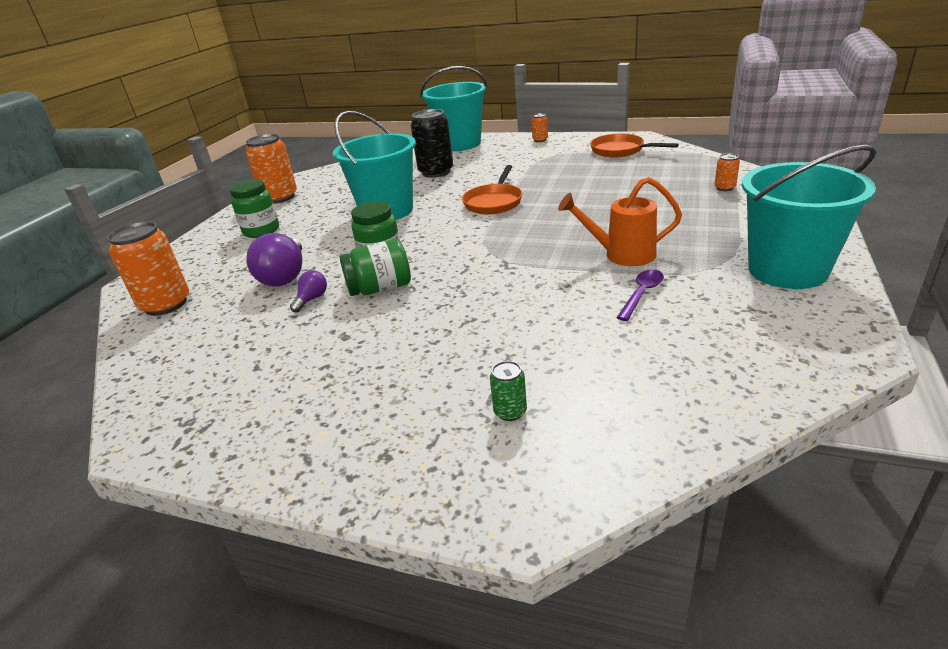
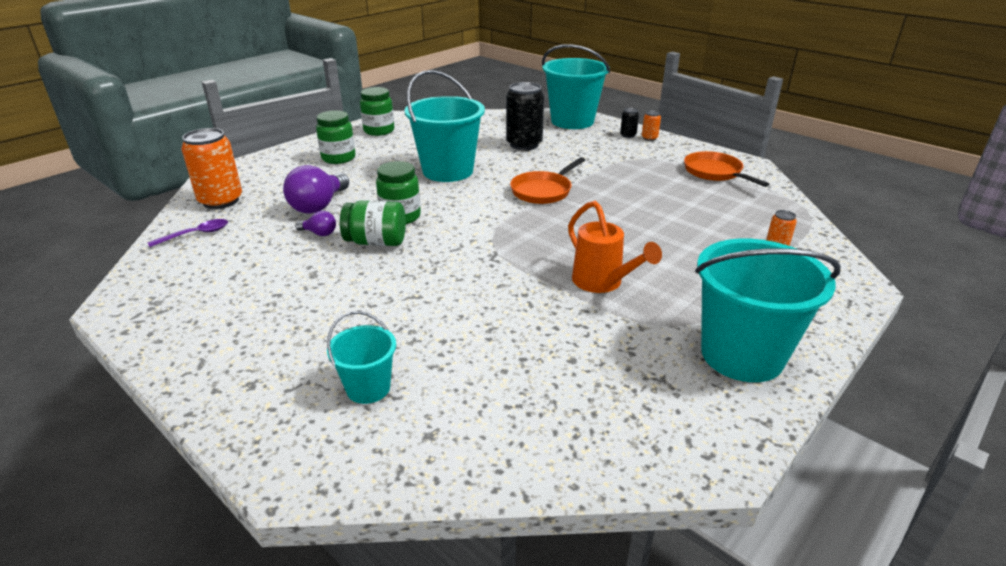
camera: 20 degrees right, 0 degrees up
(280, 197) = (379, 131): orange can -> green jar
(312, 299) = (319, 233): purple light bulb -> purple light bulb turned 60 degrees clockwise
(510, 411) = (368, 388): green can -> turquoise bucket
(520, 142) = (628, 135): none -> black can
(622, 255) = (602, 282): orange watering can -> orange watering can turned 150 degrees counterclockwise
(641, 294) = (578, 327): purple spoon -> purple spoon (195, 234)

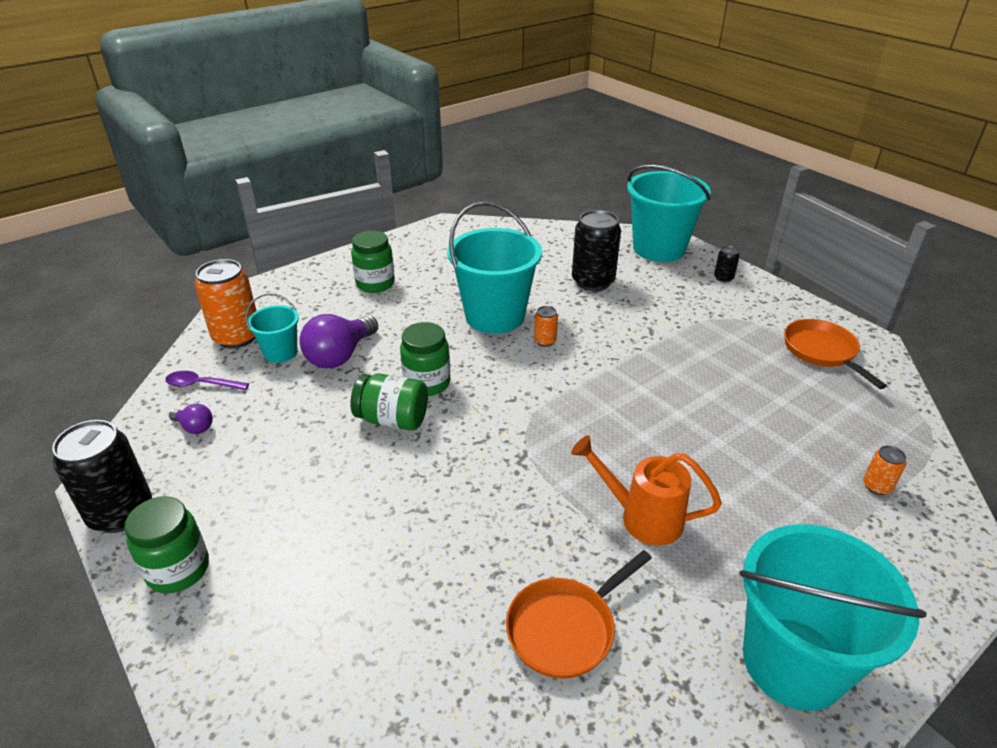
camera: 10 degrees right, 5 degrees up
(139, 326) = (121, 513): none -> black can
(195, 234) = (202, 385): purple spoon -> purple spoon turned 150 degrees counterclockwise
(319, 233) = (332, 398): purple light bulb -> purple light bulb (195, 427)
(368, 388) = (342, 643): turquoise bucket -> turquoise bucket (280, 352)
(379, 131) = (428, 245): green jar -> green jar (178, 569)
(543, 191) = (601, 360): orange pan -> orange pan (566, 628)
(602, 282) = (642, 518): orange watering can -> orange watering can turned 135 degrees clockwise
(649, 138) = (749, 285): orange can -> orange can (545, 341)

